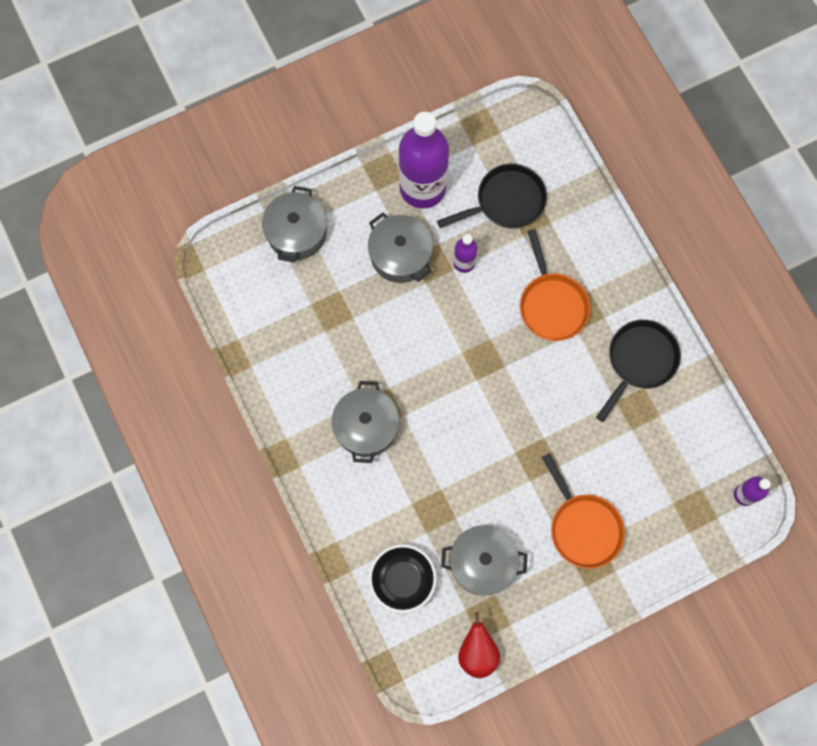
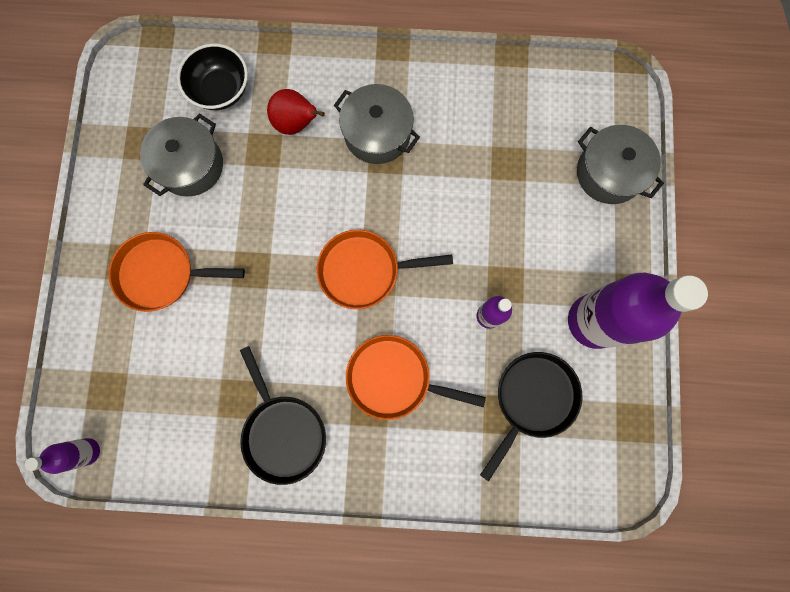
camera: 120 degrees right, 5 degrees up
(400, 255) = (531, 258): grey pot -> none
(477, 652) = (119, 117): red pear -> red pear (296, 123)
(485, 372) = (364, 270): none -> orange pan
(506, 201) = (532, 399): black pan -> black pan turned 150 degrees counterclockwise

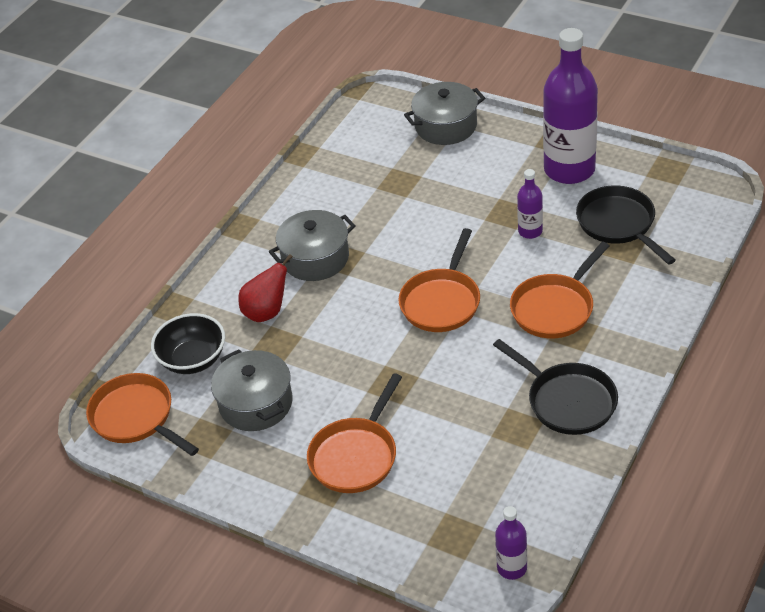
camera: 60 degrees left, 35 degrees down
(144, 78) = (136, 417): none -> orange pan
(283, 432) = (567, 401): black pan -> black pan turned 45 degrees clockwise

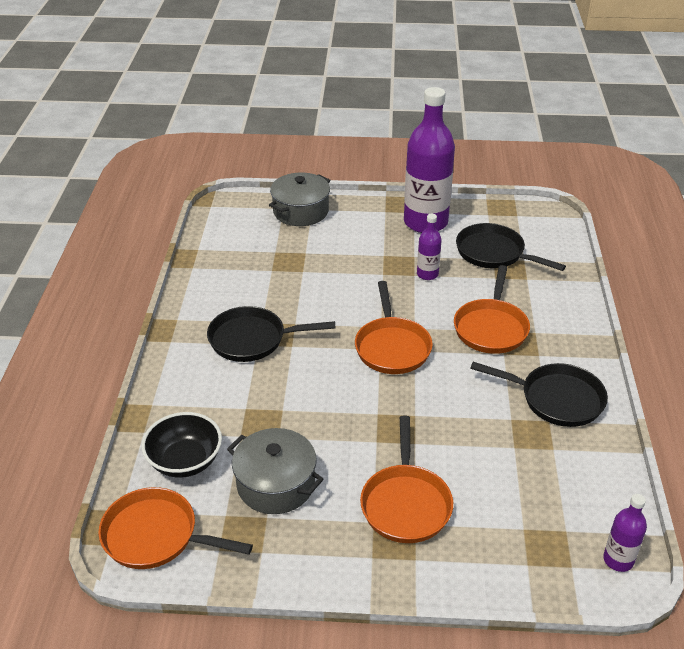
camera: 30 degrees left, 5 degrees down
(267, 312) = (234, 397): red pear -> none
(315, 258) = (252, 339): grey pot -> black pan

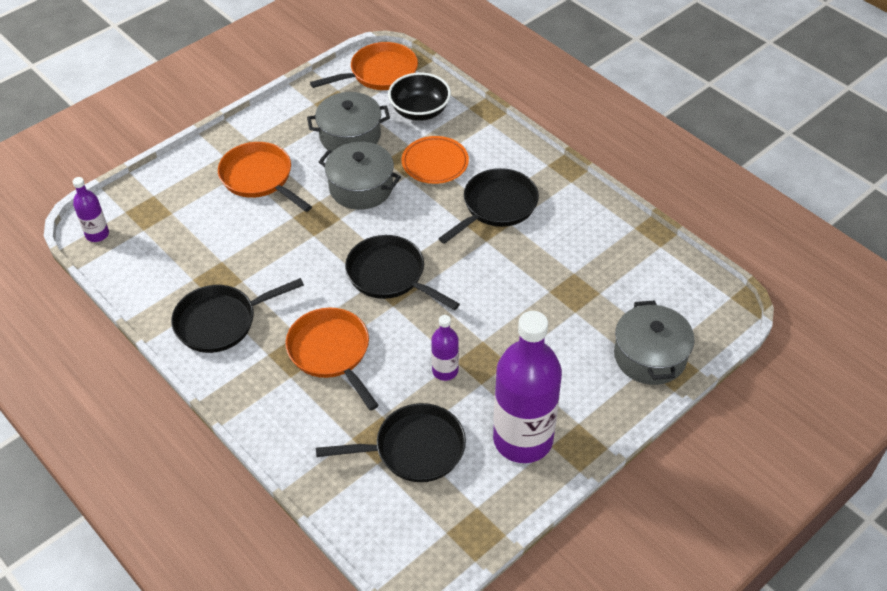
camera: 135 degrees right, 10 degrees up
(244, 404) = (435, 163): none -> orange plate
(329, 427) = (361, 187): none -> grey pot
(392, 347) = (390, 275): orange pan -> black pan

